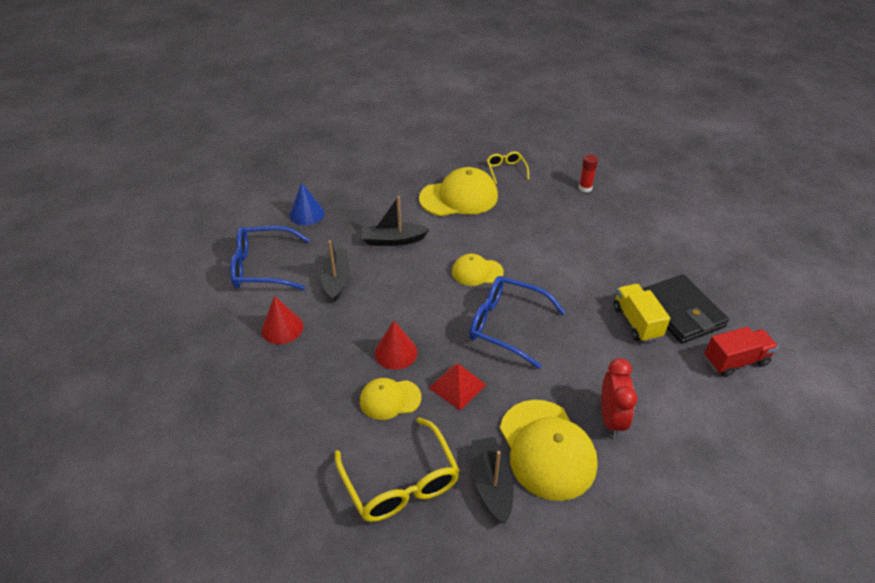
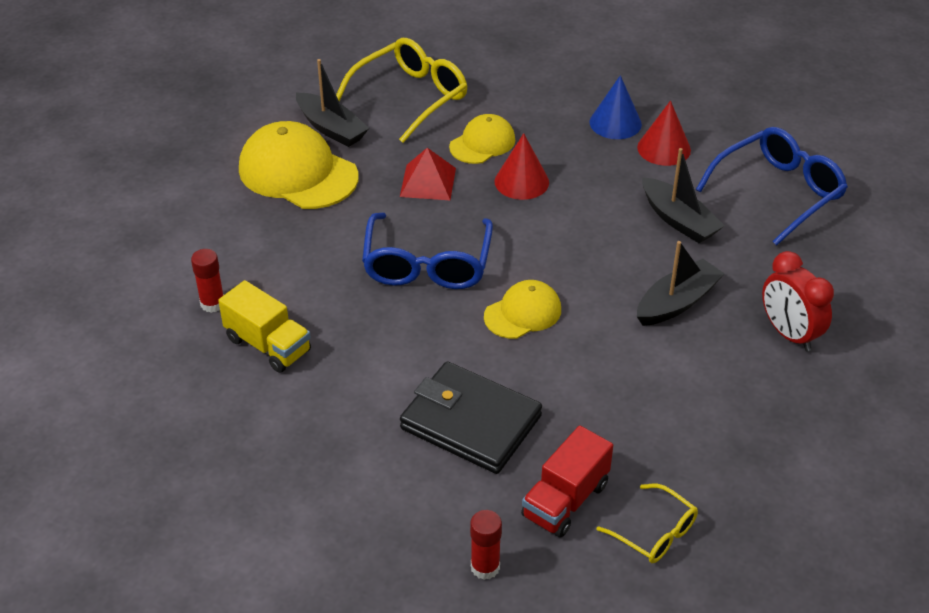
camera: 145 degrees right, 0 degrees up
(307, 214) = (836, 281): blue cone -> blue cone (615, 123)
(400, 482) = (410, 97): yellow glasses -> yellow glasses turned 105 degrees clockwise
(459, 197) = (670, 425): yellow cap -> none
(506, 325) = (427, 264): blue glasses -> blue glasses turned 105 degrees clockwise
(611, 419) = (247, 224): red clock -> red clock (789, 334)
(662, 366) = (212, 303): none -> red glue stick
(680, 312) = (213, 389): black wallet -> black wallet (470, 422)
(735, 361) = (121, 353): red truck -> red truck (565, 500)

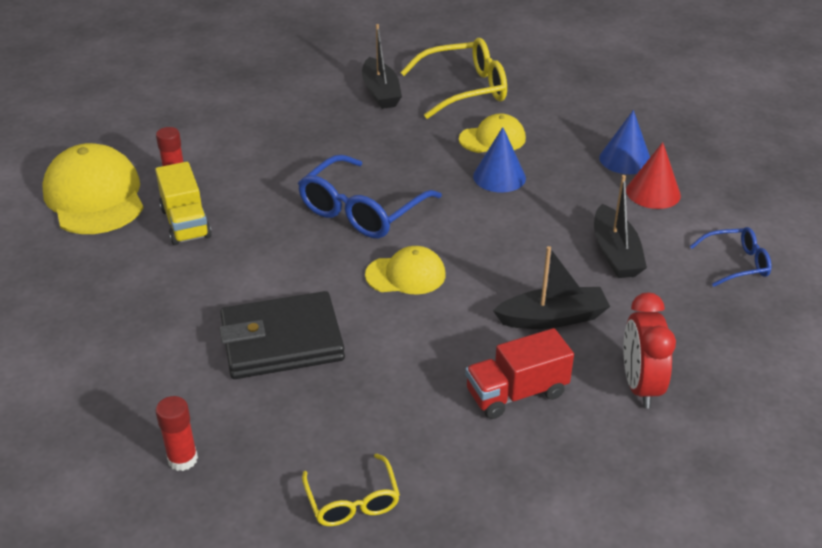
camera: 30 degrees right, 5 degrees down
(297, 172) = (326, 114): yellow cap -> yellow cap (94, 196)
(428, 182) = (420, 152): red pyramid -> none
(470, 422) = (282, 341): black wallet -> black wallet turned 75 degrees counterclockwise
(521, 181) = (499, 177): red cone -> blue cone
(565, 500) = (300, 437): red truck -> red truck (516, 393)
(778, 192) = (736, 263): blue glasses -> blue glasses, size x0.55

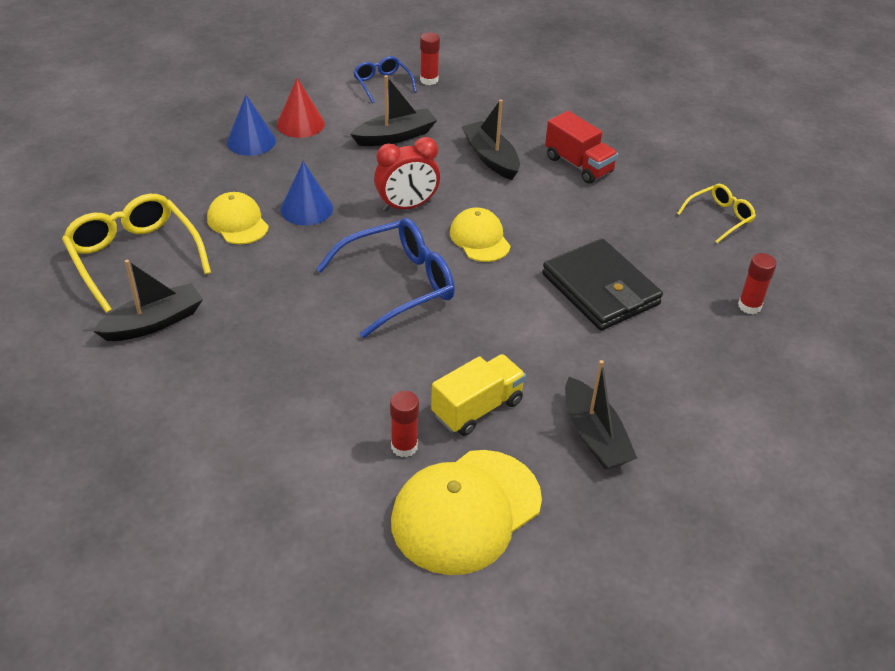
camera: 110 degrees left, 5 degrees up
(107, 280) = (594, 435): none -> black boat
(362, 210) = (398, 284): blue glasses -> blue glasses turned 45 degrees counterclockwise
(640, 386) = (538, 116): red clock -> red clock (407, 206)
(744, 304) = (429, 80): none -> red glue stick

